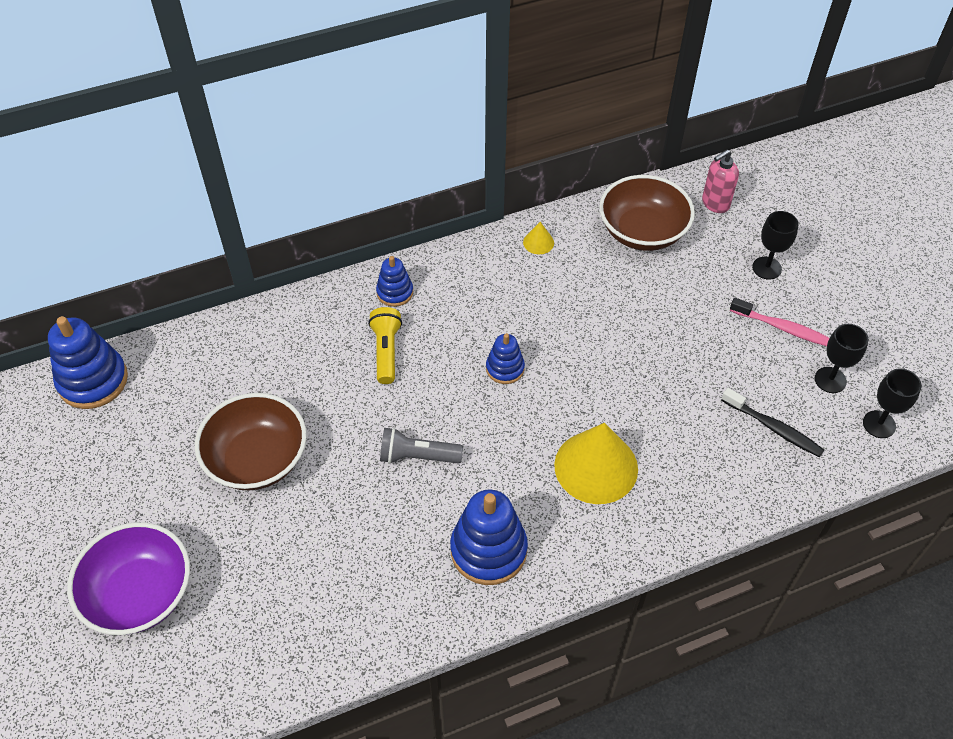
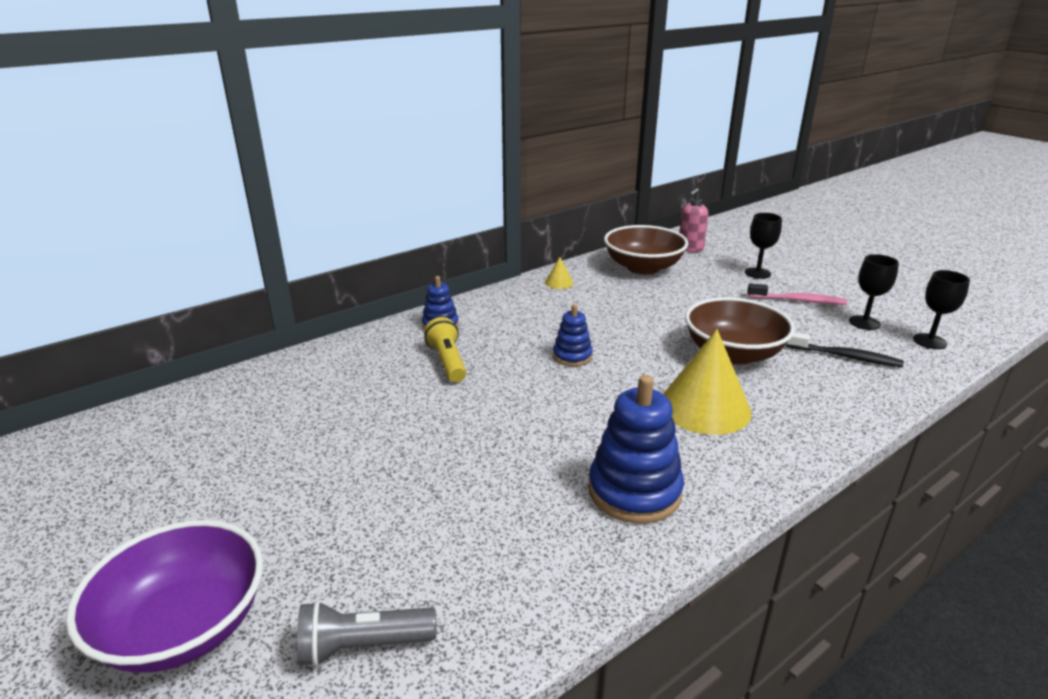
camera: 15 degrees left, 25 degrees down
(93, 381) = (110, 430): blue stacking toy -> none
(257, 459) = (327, 462): brown bowl -> brown bowl (733, 353)
(417, 456) = (514, 429): grey flashlight -> grey flashlight (363, 646)

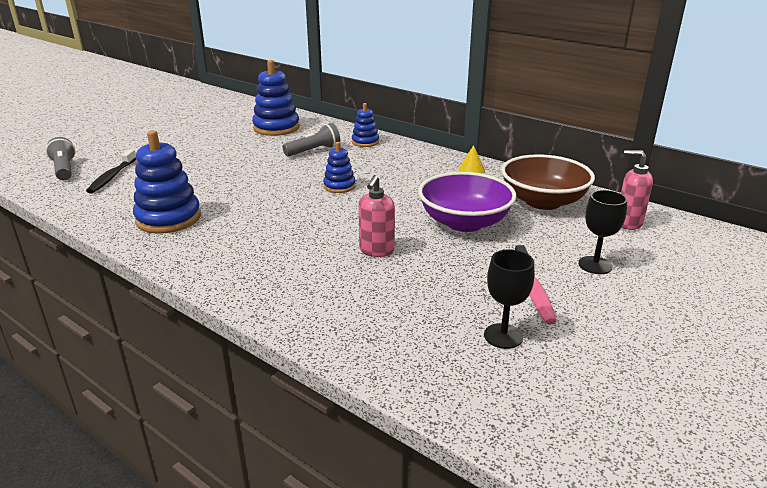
camera: 75 degrees right, 0 degrees up
(184, 627) = (87, 139): purple bowl -> purple bowl (464, 222)
(328, 383) = (276, 128): none -> blue stacking toy
(448, 362) = (314, 151): yellow flashlight -> grey flashlight
(704, 407) = (277, 239): yellow cone -> none
(733, 353) = (376, 251): brown bowl -> pink soap dispenser
(845, 357) = (401, 315): black toothbrush -> black toothbrush (112, 177)
(929, 341) = (480, 386): black goblet -> none

